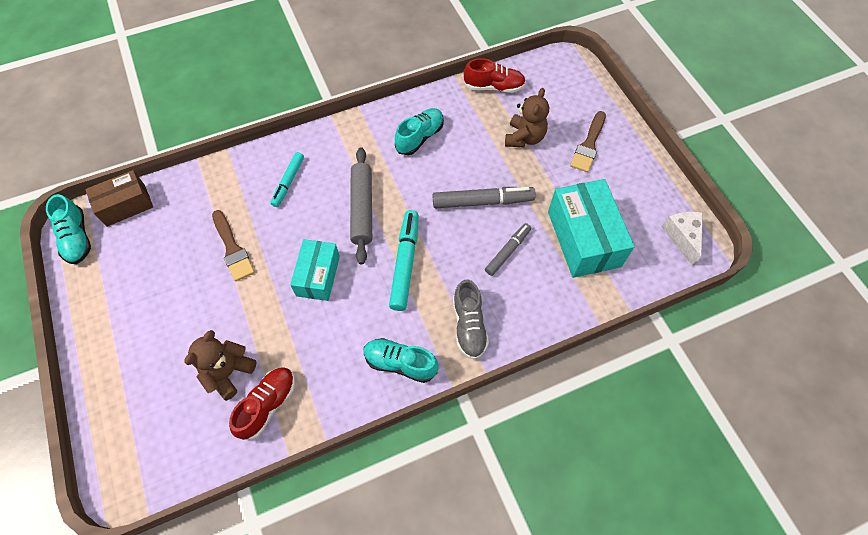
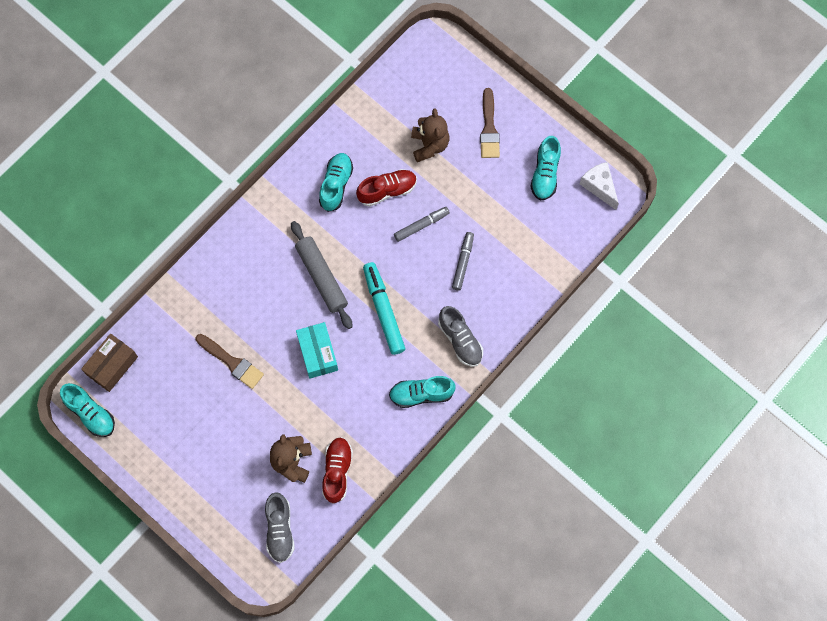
camera: 25 degrees left, 10 degrees up
(170, 441) = (280, 530): none -> grey shoe
(288, 182) = (243, 280): turquoise marker -> none
(482, 202) = (421, 225): grey marker -> grey marker, size x0.64
(494, 87) = (378, 101): red shoe -> red shoe (387, 190)
(584, 238) = (520, 223): turquoise box -> none
(629, 204) = (545, 174): none -> turquoise shoe

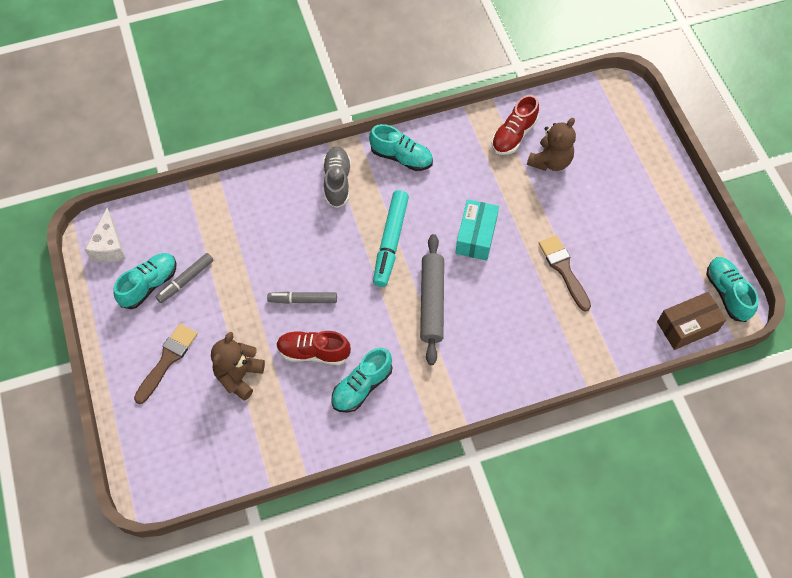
camera: 150 degrees left, 10 degrees down
(280, 530) = (589, 117): grey shoe -> none
(463, 262) = (287, 245): grey marker -> grey marker (186, 280)

